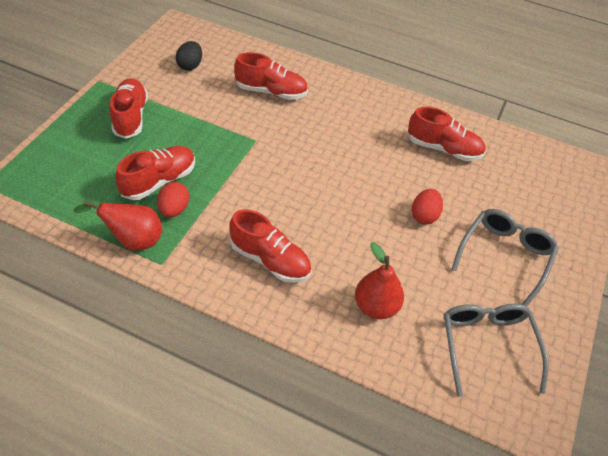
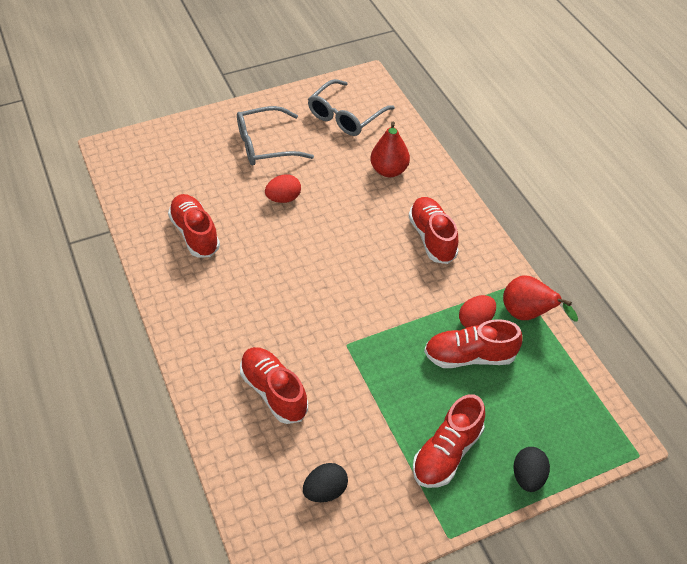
camera: 135 degrees left, 0 degrees up
(65, 131) = (528, 477): none -> black egg

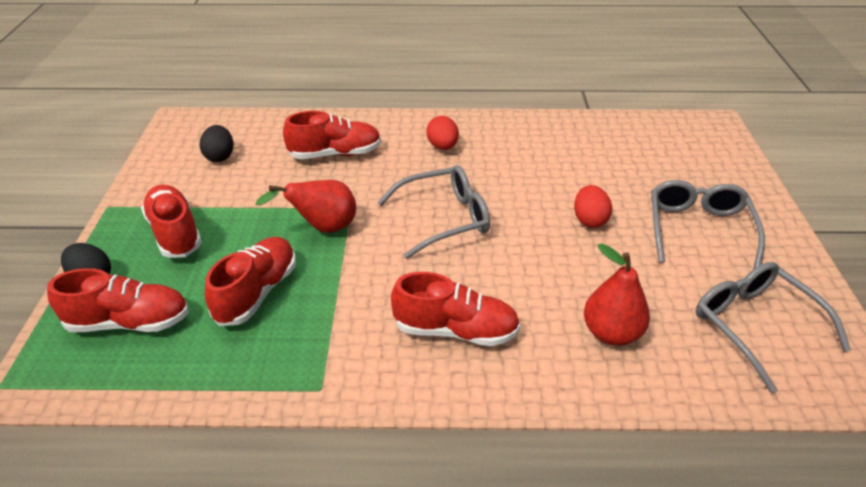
camera: 115 degrees right, 10 degrees down
(195, 234) = (559, 150): red shoe -> red shoe (129, 322)
(326, 278) = (445, 218): none -> grey glasses
(475, 321) = (297, 318): red egg -> red egg (442, 147)
(528, 315) = (264, 375): red pear -> red pear (323, 228)

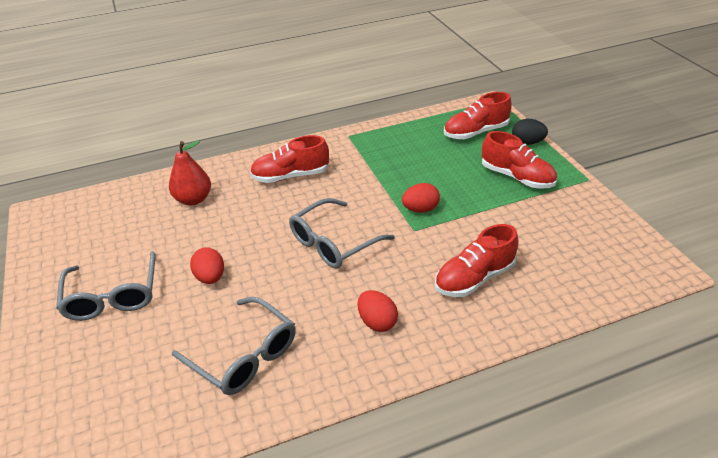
camera: 160 degrees right, 0 degrees up
(220, 156) = (571, 243): black egg -> none
(257, 292) = (423, 162): red shoe -> none
(323, 228) = (420, 209): red pear -> red egg
(754, 325) = (95, 229): grey glasses -> grey glasses (245, 356)

